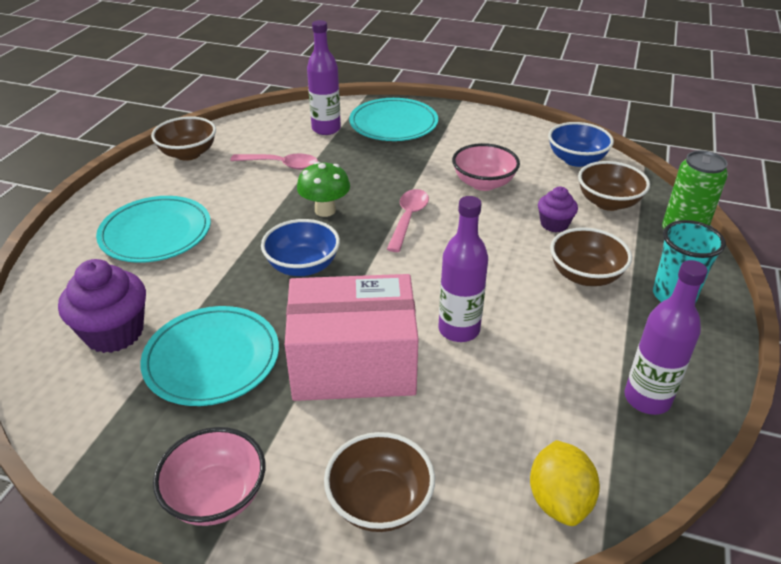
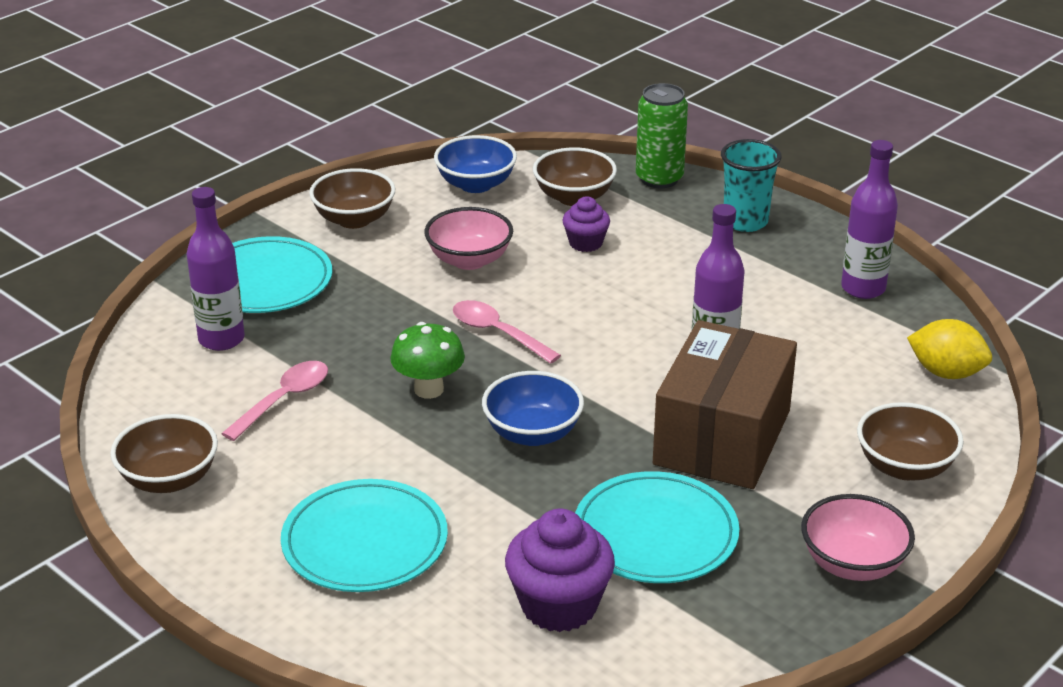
camera: 65 degrees left, 5 degrees down
(353, 363) = (722, 437): pink box -> brown box
(585, 275) = (683, 257): brown bowl -> brown bowl (354, 219)

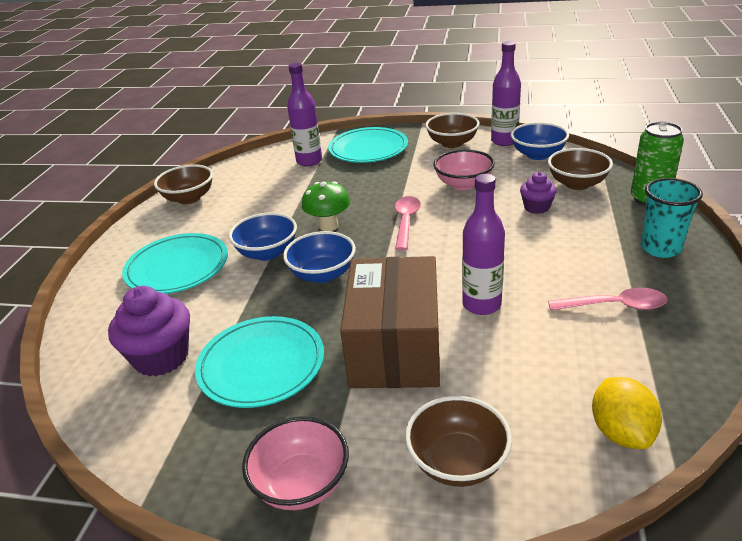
camera: 60 degrees right, 0 degrees up
(284, 400) = (277, 195): pink spoon -> pink spoon (615, 306)
(428, 457) = (267, 253): none -> blue bowl
(722, 437) = (395, 347): brown box -> brown box turned 75 degrees counterclockwise
(863, 288) = (668, 334): purple bottle -> purple bottle (504, 141)

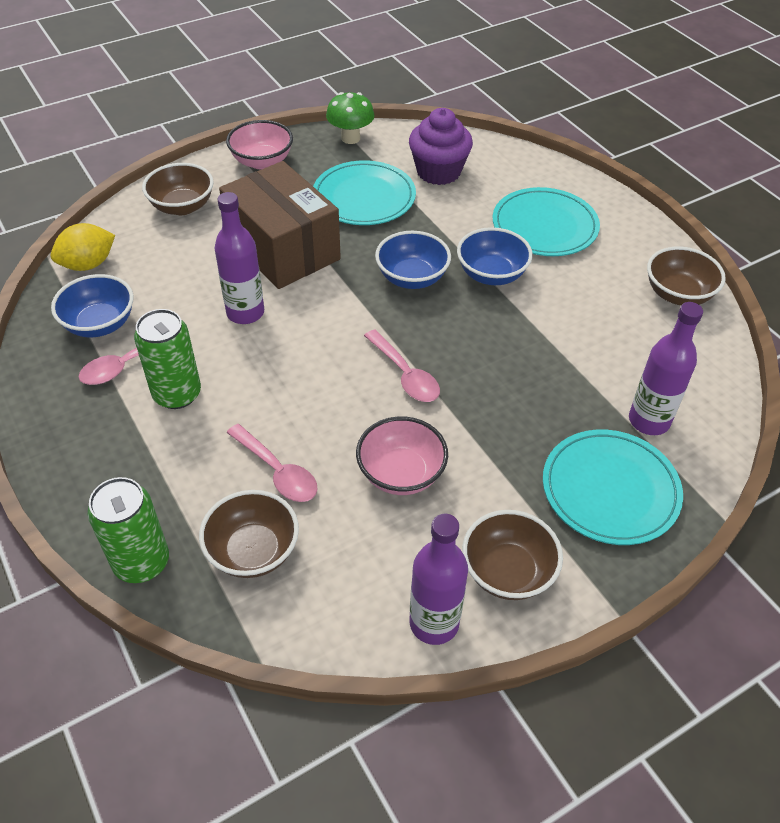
camera: 135 degrees right, 15 degrees up
(329, 226) = (477, 330): green mushroom -> green mushroom (350, 138)
(536, 207) = (277, 471): purple cupcake -> pink spoon
(538, 155) = (353, 605): blue bowl -> blue bowl (100, 324)
(581, 269) = (177, 394): none -> green can
(621, 432) = (88, 264): yellow lemon -> yellow lemon turned 75 degrees counterclockwise
(660, 248) = (104, 465): turquoise cup -> none

